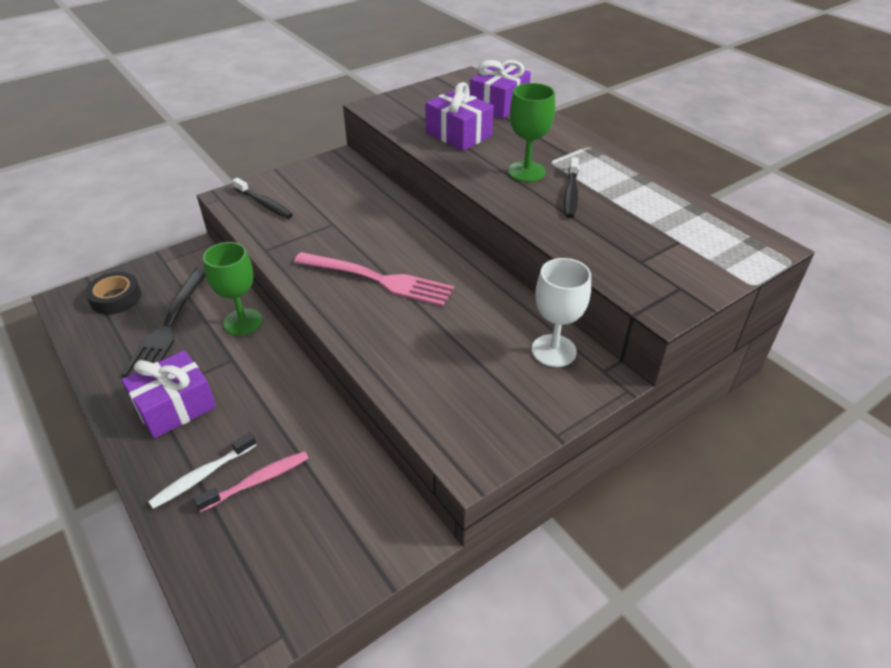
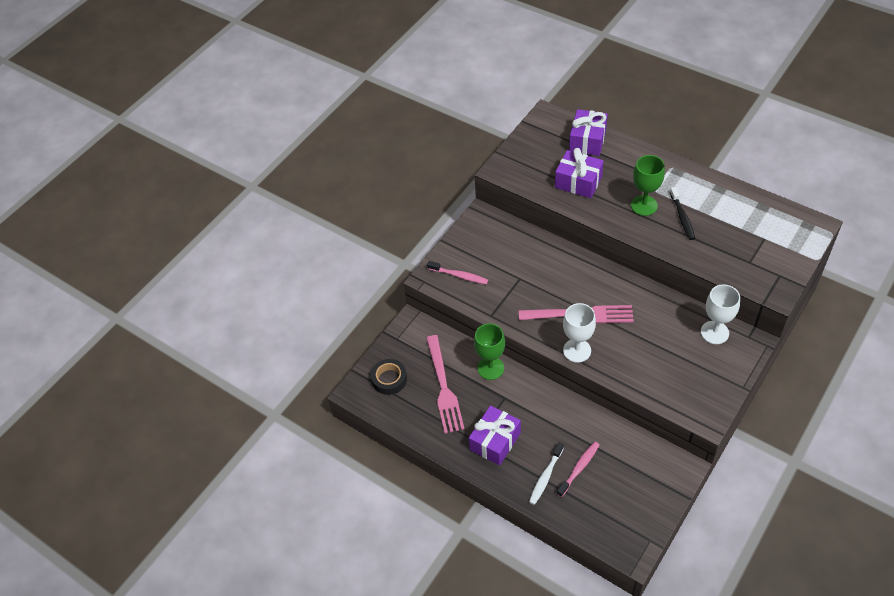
camera: 15 degrees left, 10 degrees up
(169, 326) = (444, 387): black fork -> pink fork
(264, 204) = (459, 276): black toothbrush -> pink toothbrush
(341, 316) = (577, 350): none -> white goblet

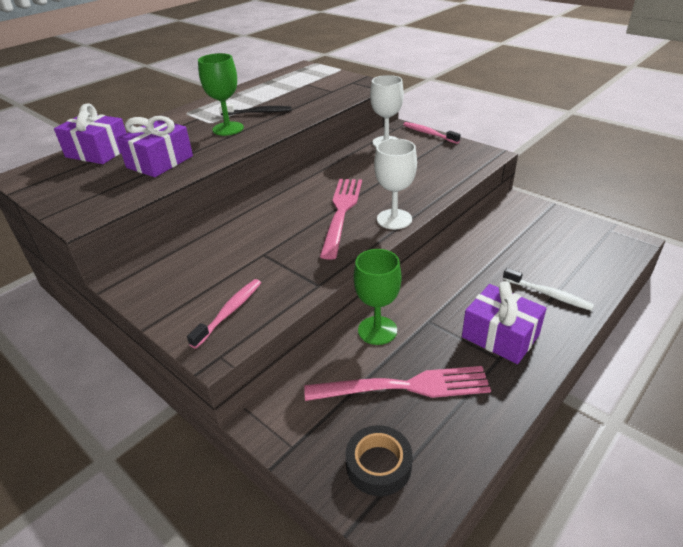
camera: 85 degrees left, 15 degrees down
(579, 468) = (531, 267): pink toothbrush -> pink toothbrush (429, 134)

